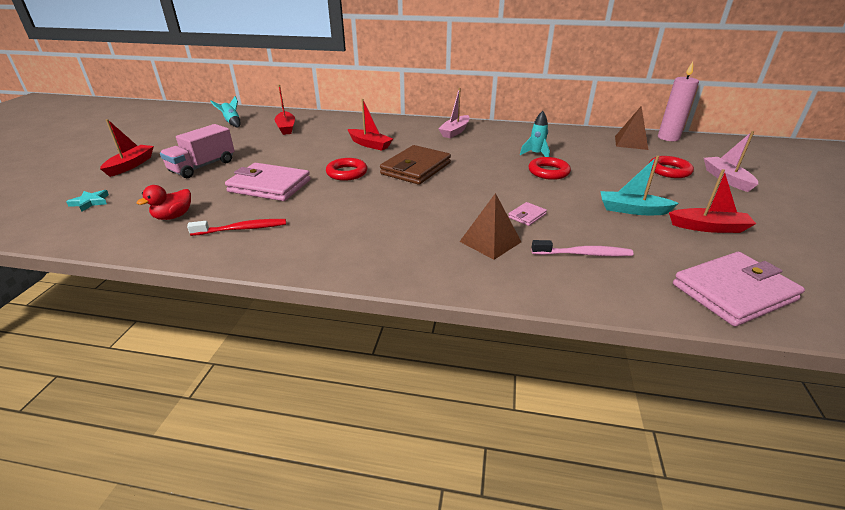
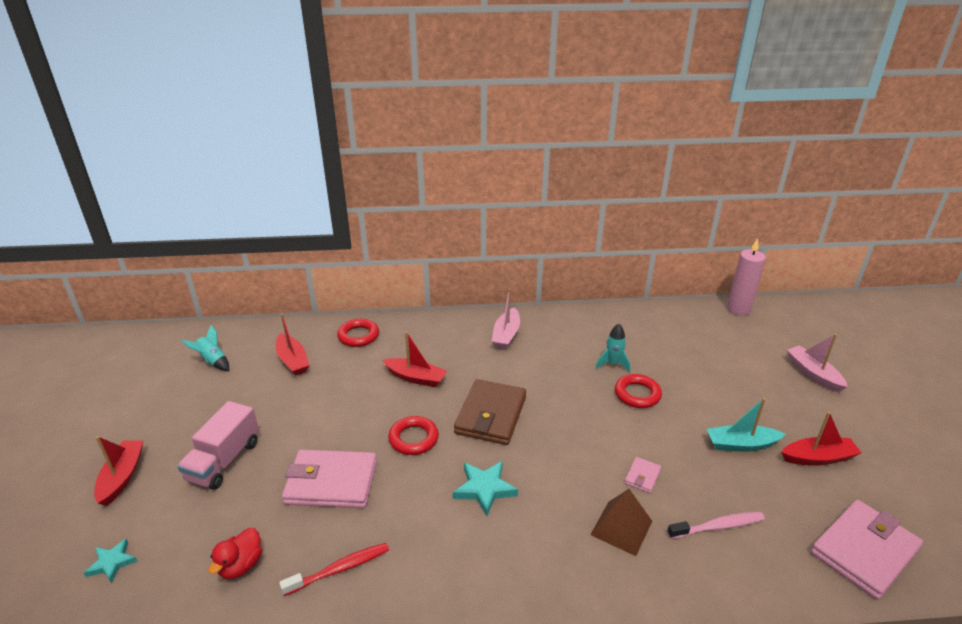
camera: 15 degrees left, 0 degrees up
(385, 204) = (484, 489): none -> turquoise star
(631, 142) = (704, 324): brown pyramid -> none
(669, 171) = (756, 369): red ring -> red ring (358, 336)

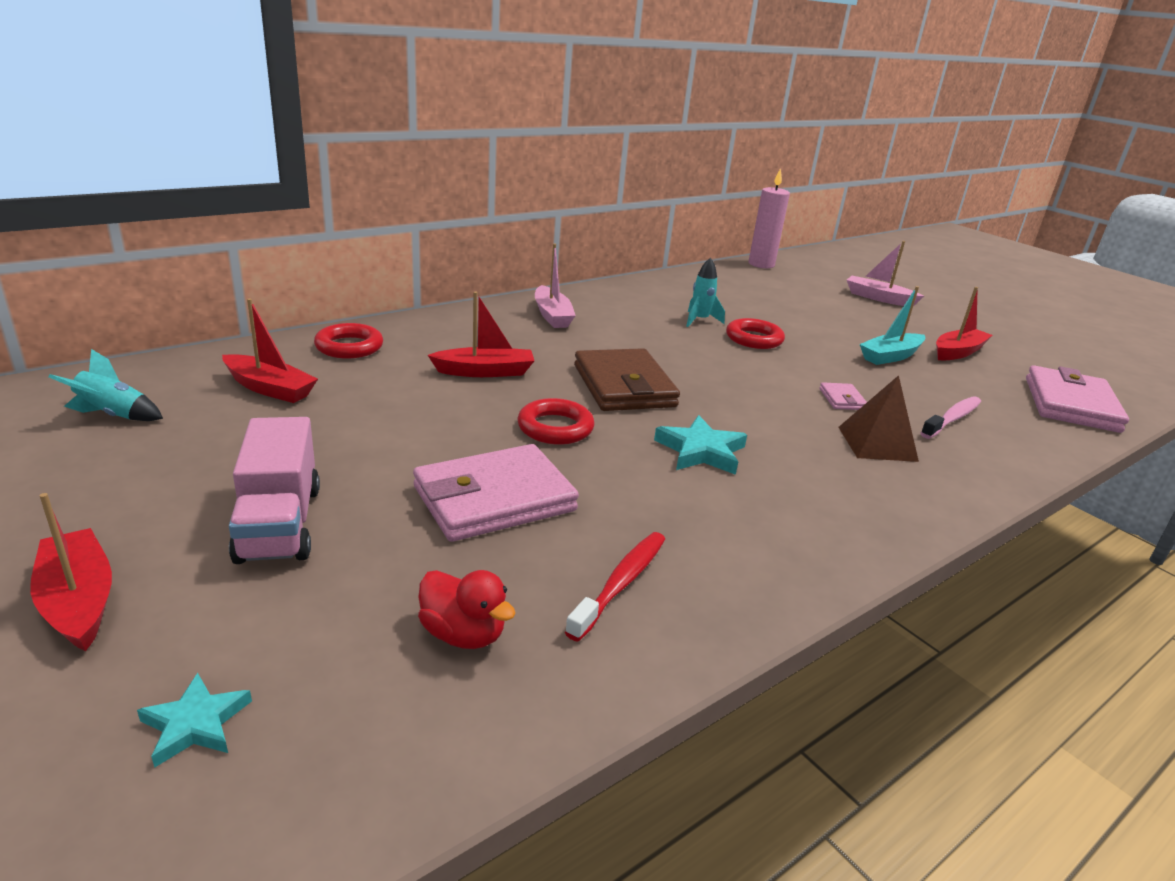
camera: 35 degrees left, 5 degrees down
(241, 565) = (463, 634): red duck -> red duck turned 45 degrees counterclockwise

